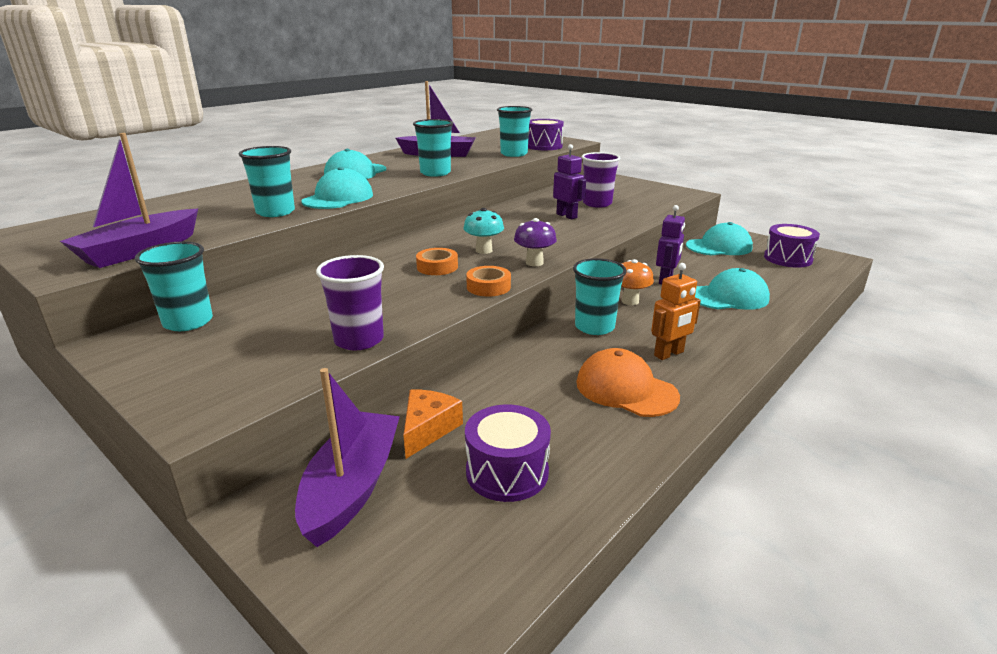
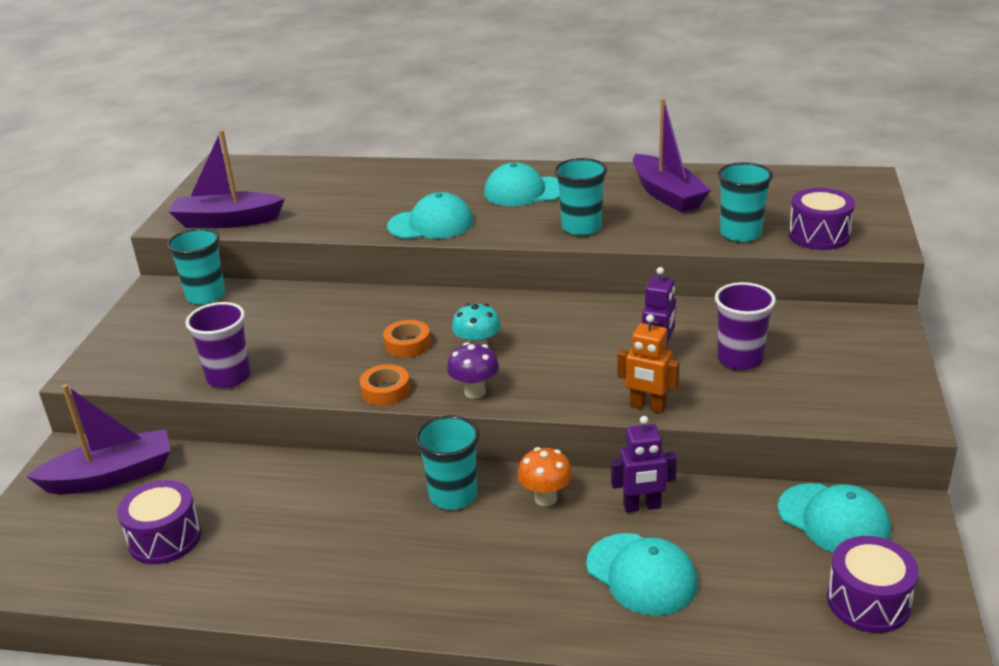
camera: 60 degrees right, 5 degrees up
(275, 212) = (361, 219): turquoise cup -> none
(428, 429) = (198, 475): orange cheese -> none
(626, 389) = (335, 559): orange cap -> none
(669, 354) = (433, 567): orange robot -> orange robot (647, 407)

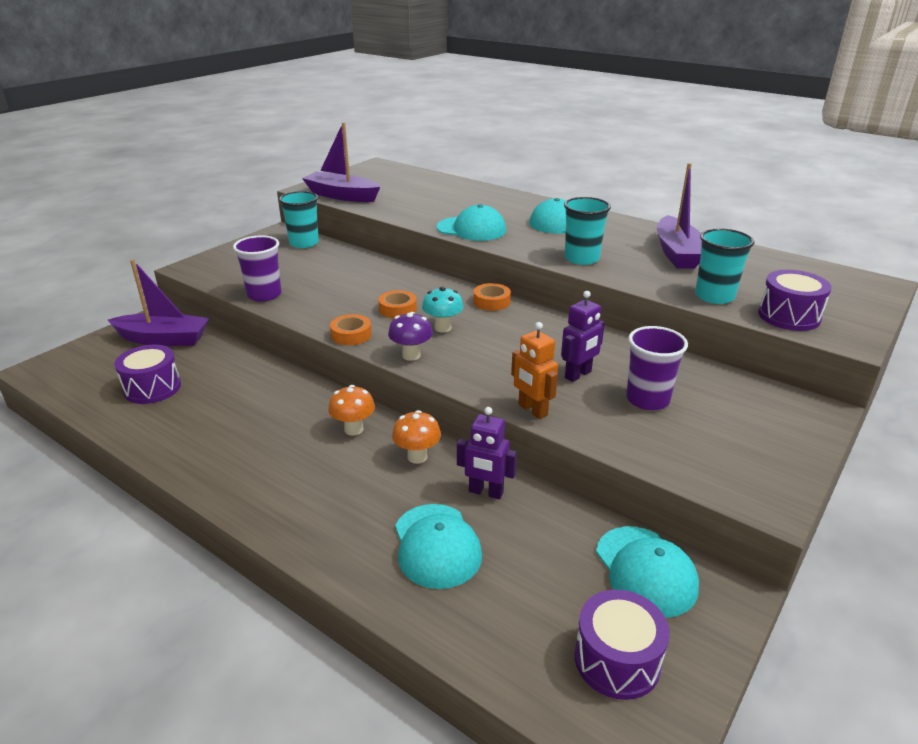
camera: 25 degrees right, 0 degrees up
(453, 495) = (353, 429): turquoise cup -> orange mushroom
(501, 303) = (491, 302): none -> orange tape

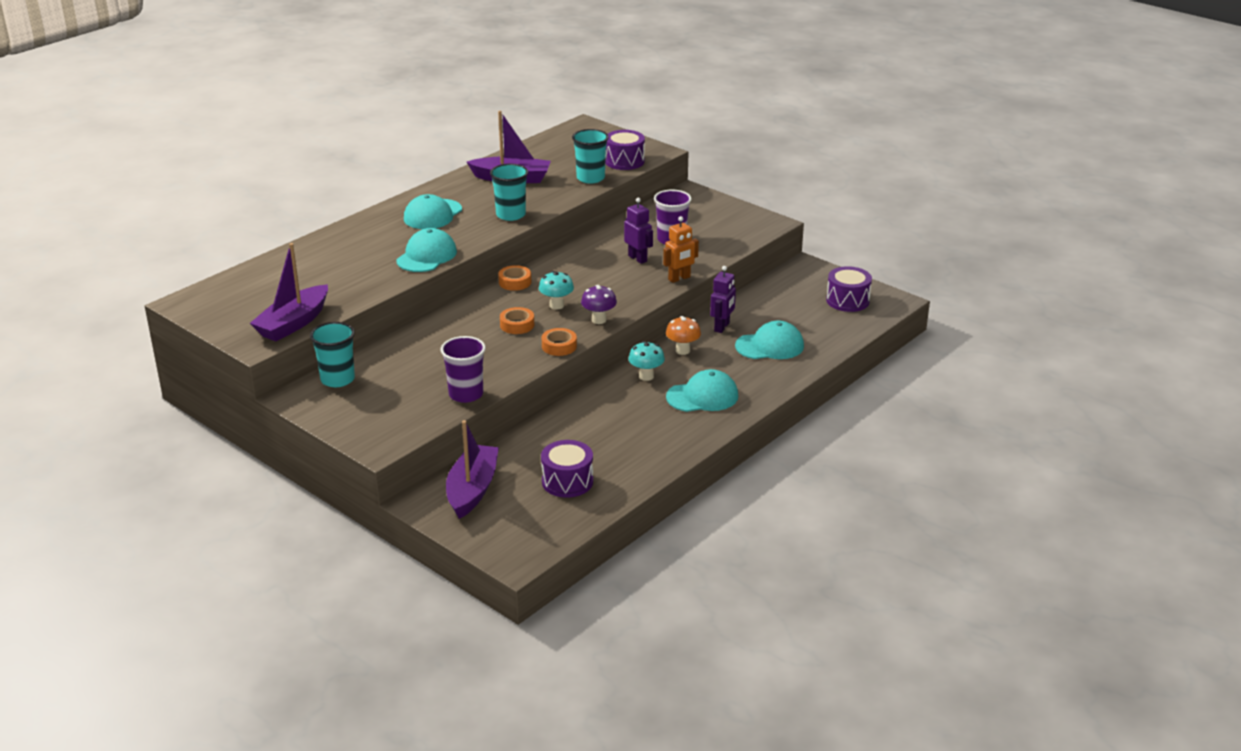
camera: 85 degrees left, 0 degrees up
(353, 429) = (646, 376): orange mushroom -> turquoise mushroom
(646, 571) = (789, 285): turquoise cap -> turquoise cap (702, 396)

